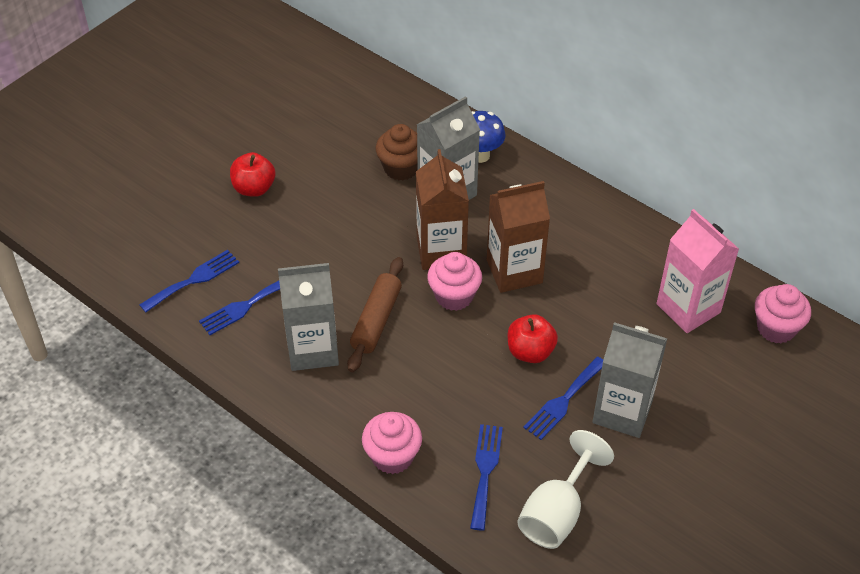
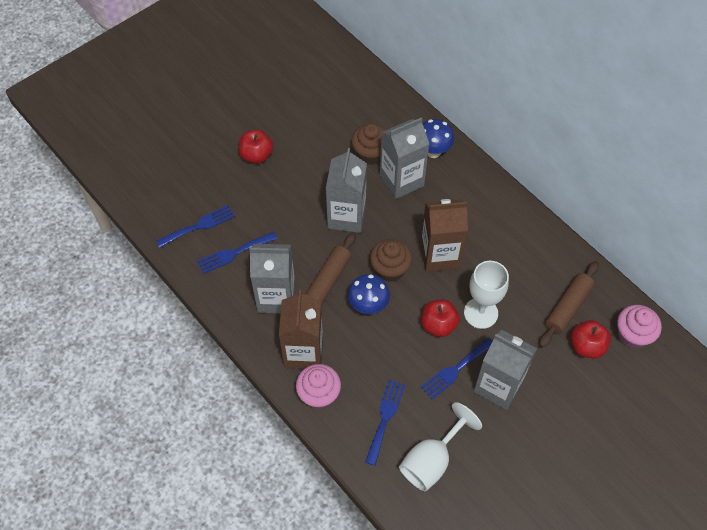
camera: 10 degrees right, 10 degrees up
(385, 243) = (346, 216): none -> grey carton
(435, 342) = (368, 306): none -> blue mushroom
(441, 251) = (387, 229): brown carton -> brown carton (303, 352)
(454, 296) = (390, 269): pink cupcake -> brown cupcake
(581, 330) = (481, 313): none -> white goblet
(688, 308) = (567, 307): pink carton -> brown rolling pin
(722, 349) = (586, 346): none -> red apple

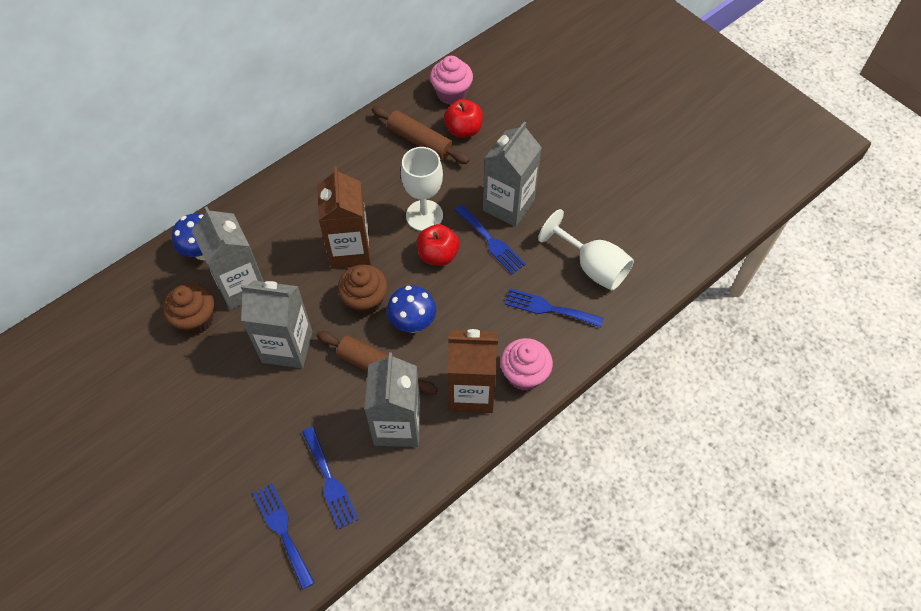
camera: 90 degrees left, 0 degrees up
(256, 155) = (175, 459): red apple -> none

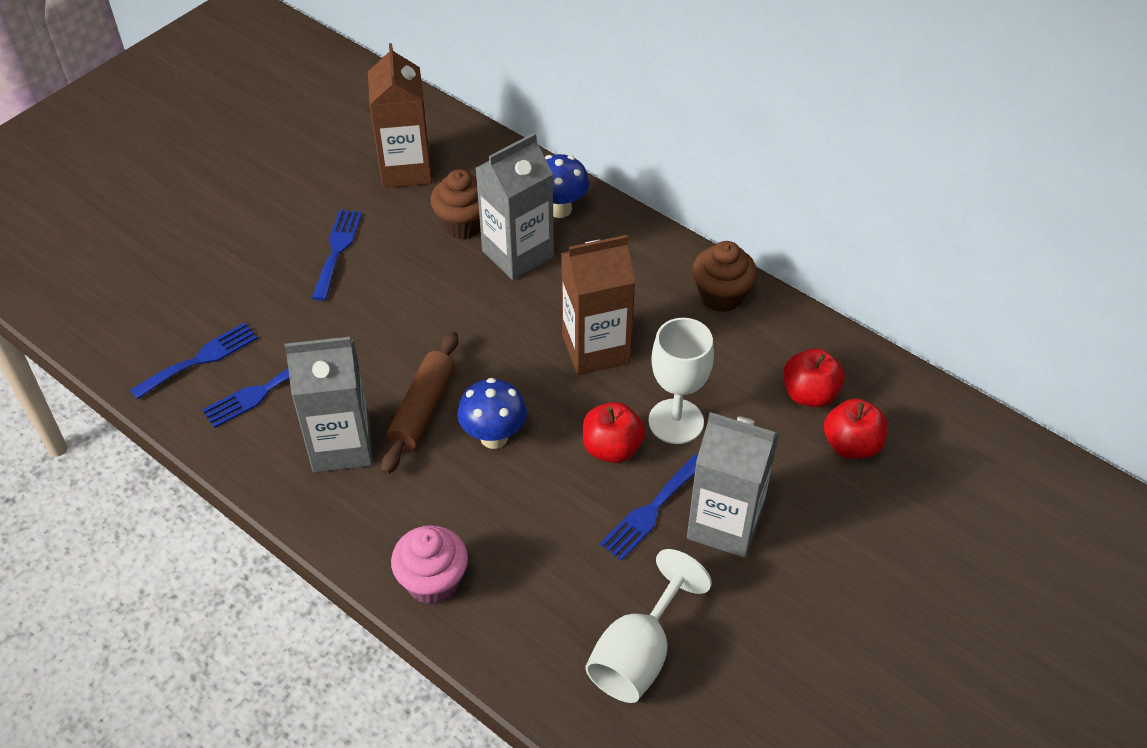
camera: 80 degrees right, 10 degrees down
(287, 347) = (439, 314): grey carton -> none
(365, 300) = (520, 379): brown cupcake -> brown cupcake (721, 296)
(420, 141) = (809, 394): brown rolling pin -> red apple
(451, 93) = (918, 419): pink cupcake -> none
(471, 392) = (398, 520): brown carton -> brown carton (406, 169)
(548, 308) = (549, 600): blue fork -> blue fork (337, 250)

